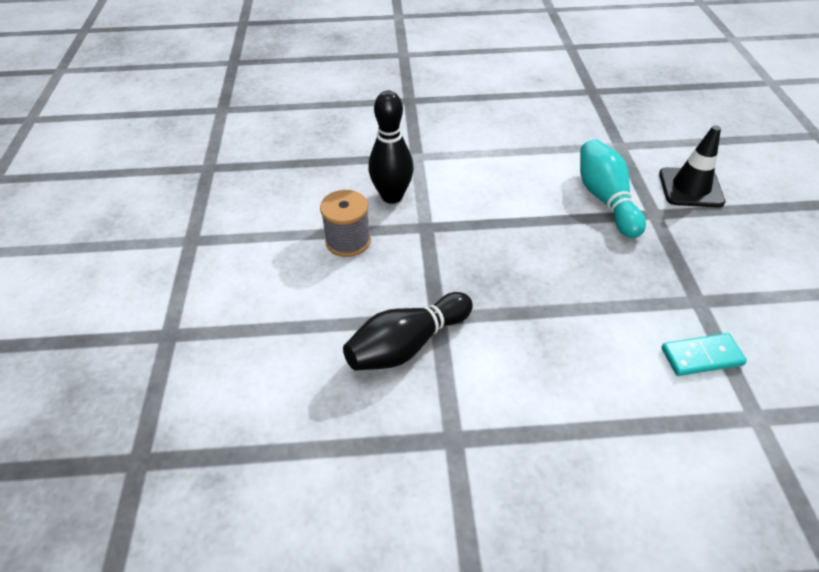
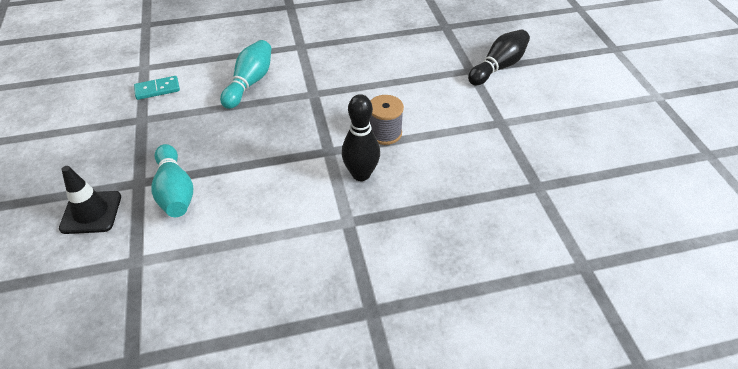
camera: 170 degrees right, 0 degrees up
(407, 345) = (329, 78): black bowling pin -> black bowling pin (498, 67)
(544, 351) = (249, 83): none -> turquoise bowling pin

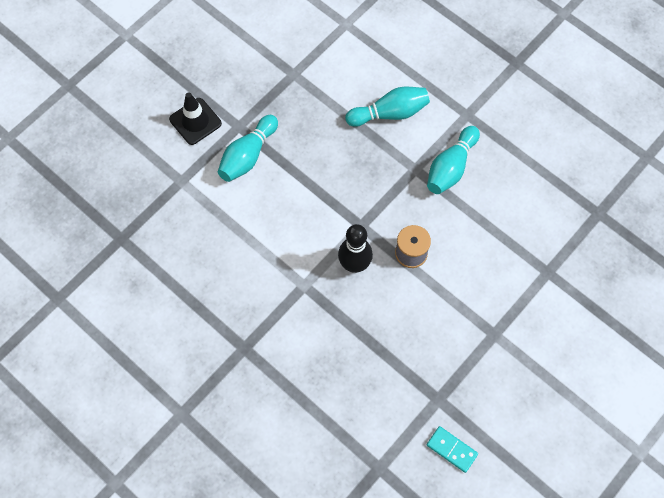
camera: 55 degrees right, 20 degrees up
(157, 89) = (330, 56): turquoise domino -> turquoise domino (452, 449)
(334, 74) = (451, 167): none -> turquoise bowling pin
(498, 67) = (571, 293): black bowling pin -> none

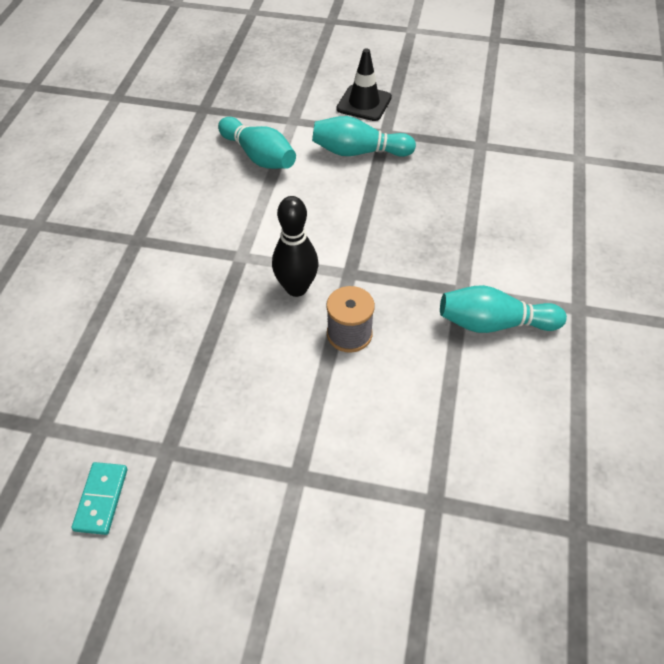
camera: 60 degrees right, 15 degrees down
(389, 113) = (510, 237): turquoise bowling pin -> turquoise bowling pin (259, 156)

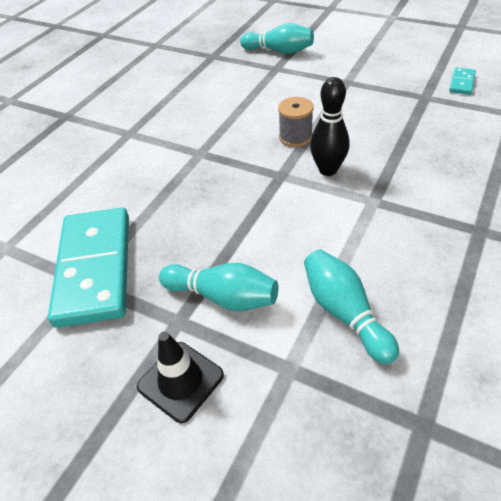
camera: 160 degrees left, 5 degrees down
(481, 155) = (95, 268): none -> turquoise domino
(494, 324) = (192, 131): turquoise bowling pin -> turquoise bowling pin (279, 51)

